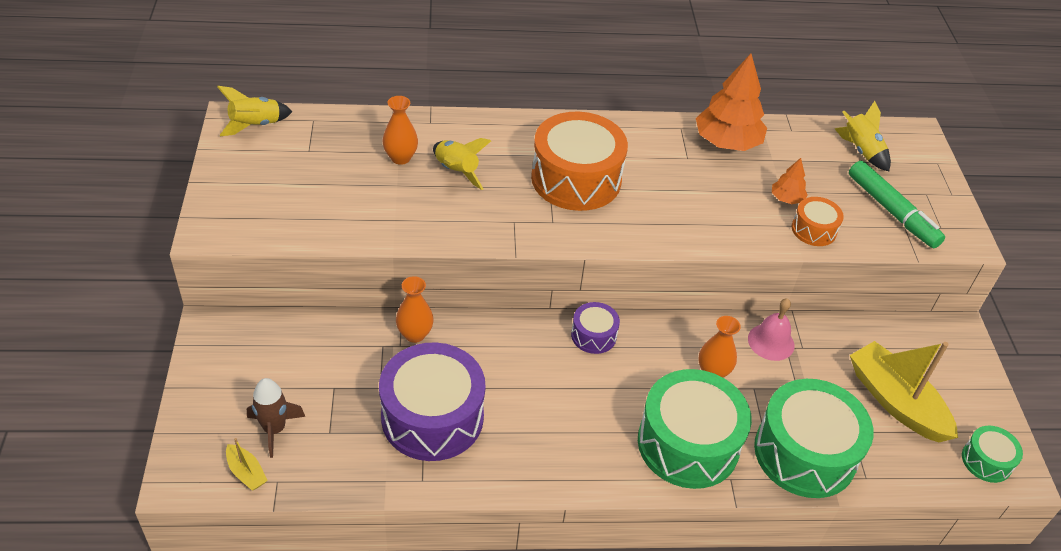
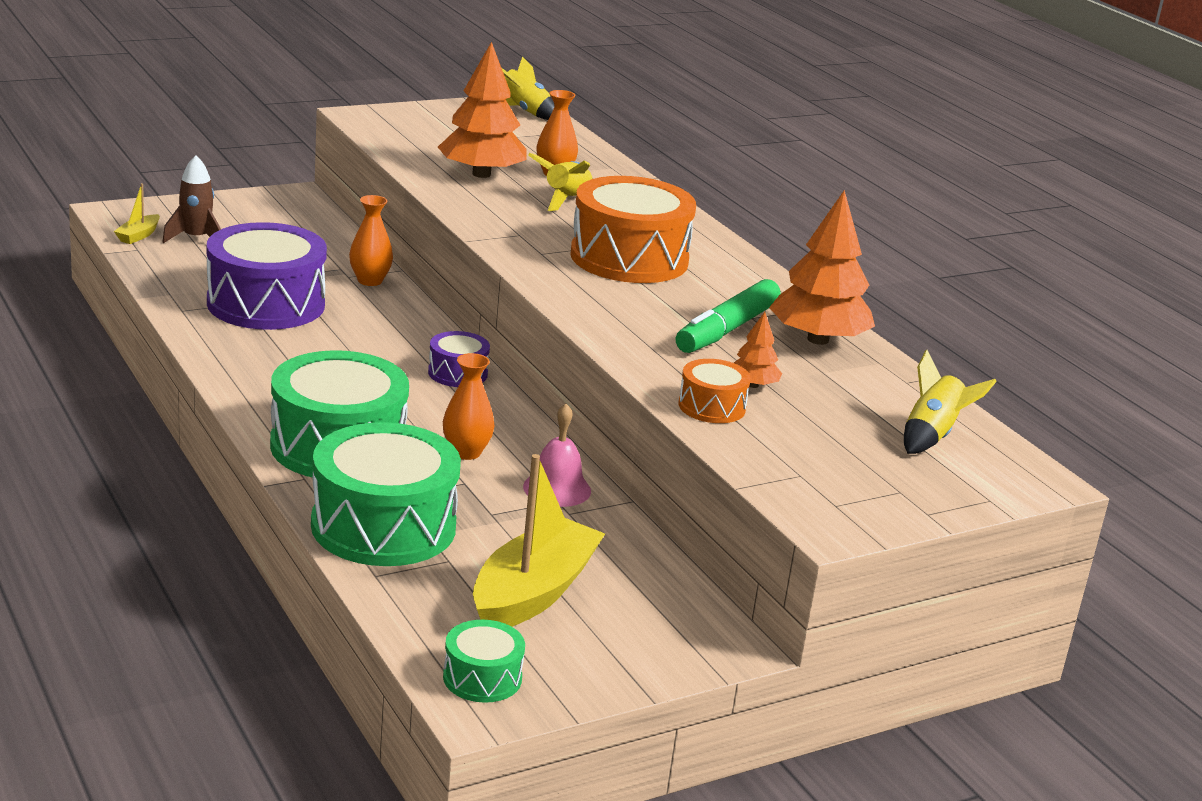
camera: 65 degrees right, 20 degrees down
(384, 200) = (481, 174): none -> orange tree
(892, 211) = (823, 463): green marker -> green marker (727, 329)

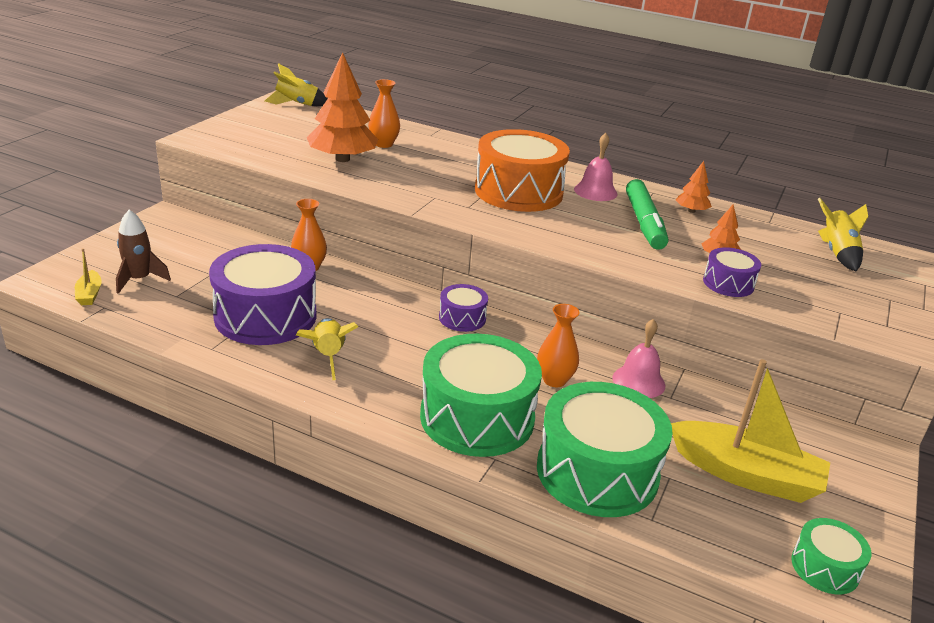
camera: 35 degrees left, 5 degrees up
(533, 593) = (745, 474): yellow boat -> yellow boat turned 120 degrees clockwise
(566, 200) = (420, 161): yellow rocket -> yellow rocket (328, 356)
(712, 407) = (728, 283): orange drum -> purple drum
(729, 286) = (595, 191): none -> pink bell
(818, 339) = (691, 211): orange tree -> orange tree, size x0.48

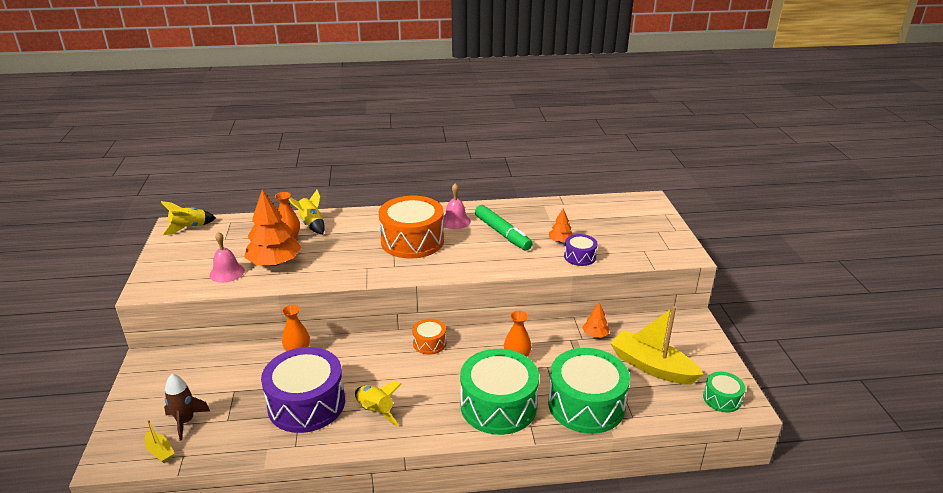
camera: 30 degrees left, 0 degrees up
(462, 318) = (429, 343): purple drum -> orange drum
(638, 381) = (559, 337): pink bell -> pink bell (227, 272)
(691, 211) = (518, 213): orange tree -> orange tree (595, 334)
(745, 474) = (652, 366): yellow boat -> yellow boat turned 135 degrees counterclockwise
(837, 253) = (611, 211): yellow rocket -> yellow rocket (311, 224)

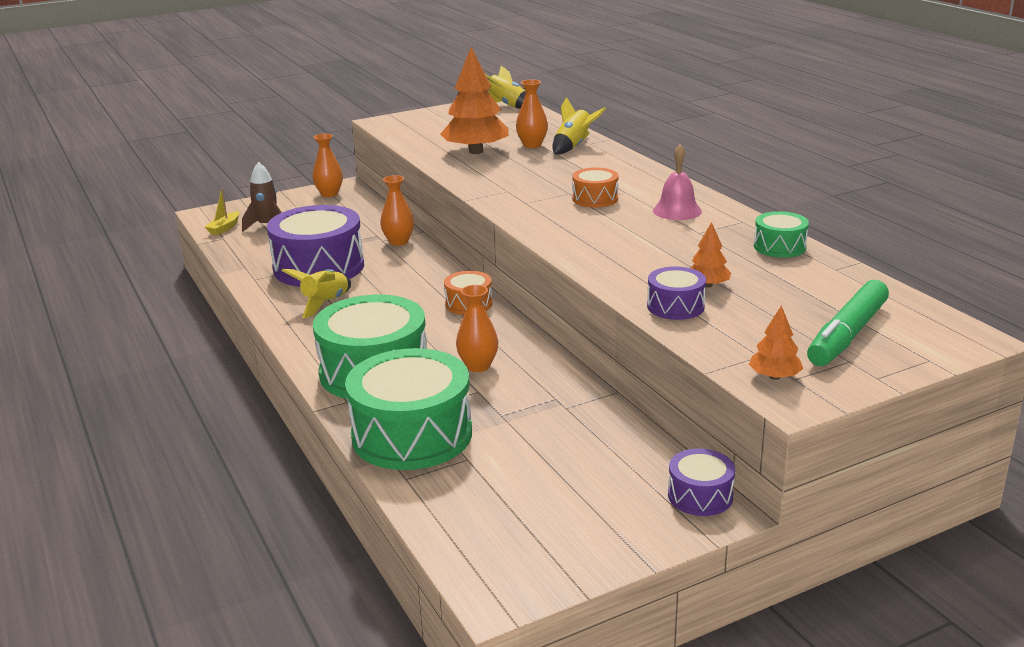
camera: 70 degrees right, 5 degrees down
(154, 371) = (329, 194): none -> orange vase
(227, 272) = (438, 139): pink bell -> none
(412, 241) = (595, 199): orange drum -> orange drum, size x0.48
(502, 233) = (680, 244): green marker -> green marker (847, 335)
(595, 334) = (586, 417): orange tree -> orange tree (774, 376)
(652, 366) = (540, 480): yellow boat -> none
(681, 321) = (700, 496): none -> purple drum
(721, 399) = (501, 563): green drum -> green drum (779, 247)

